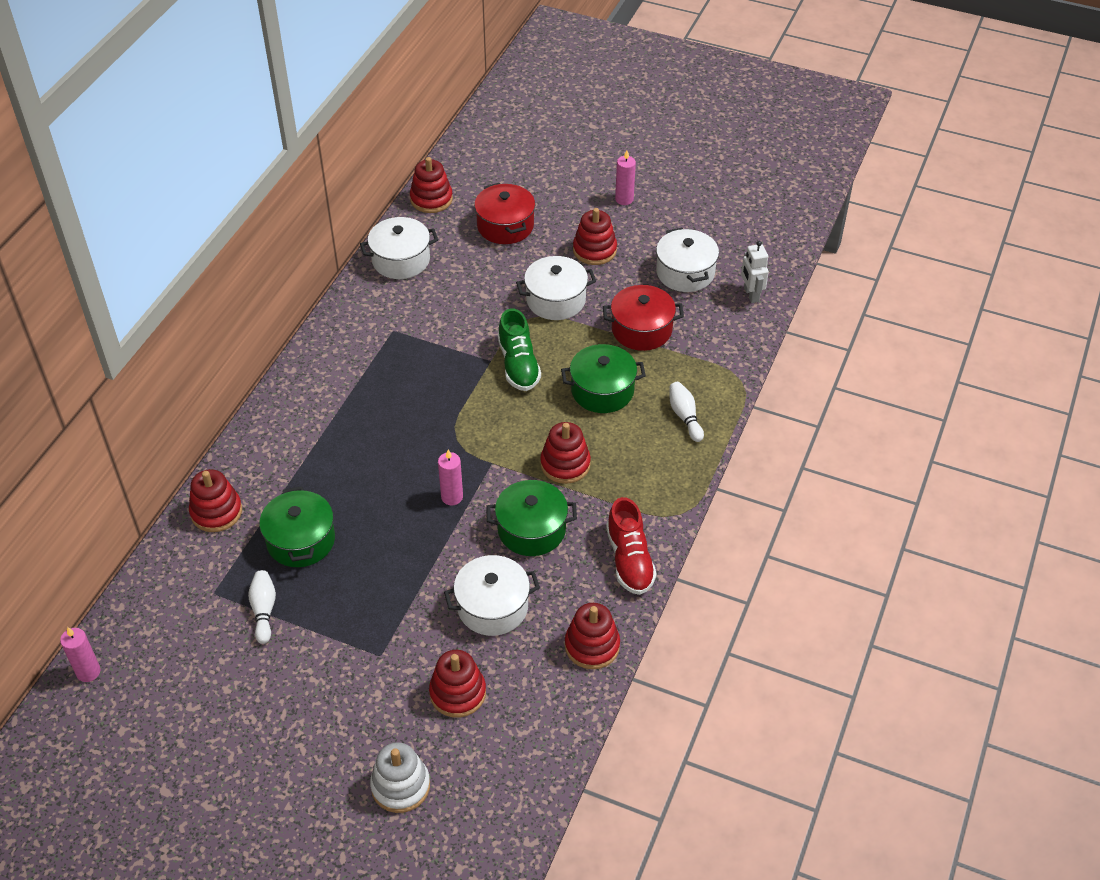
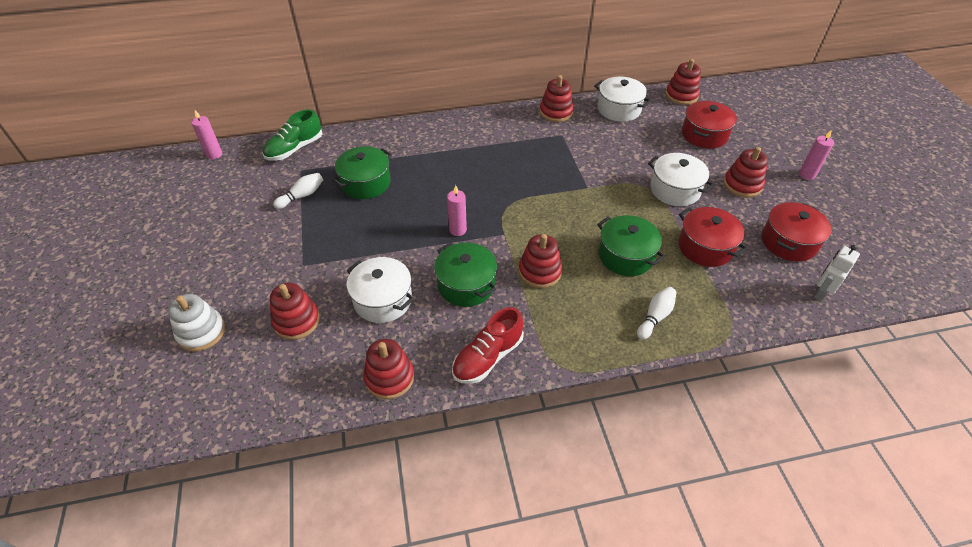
camera: 55 degrees right, 0 degrees up
(216, 512) = (359, 141): red stacking toy -> red stacking toy (556, 112)
(518, 365) = (599, 202): green shoe -> green shoe (295, 149)
(685, 272) = (788, 242): white pot -> red pot

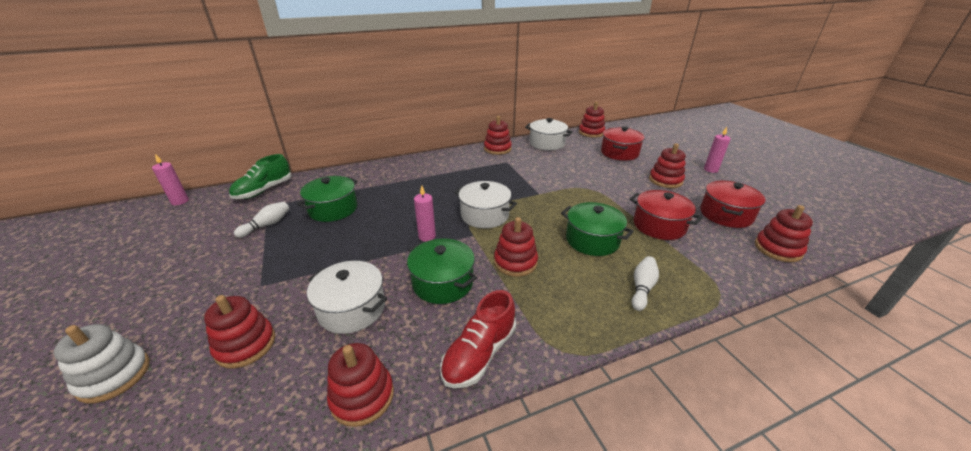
camera: 10 degrees left, 15 degrees down
(675, 190) = (613, 188): white pot -> white pot (484, 215)
(821, 293) = (777, 249): white robot -> red stacking toy

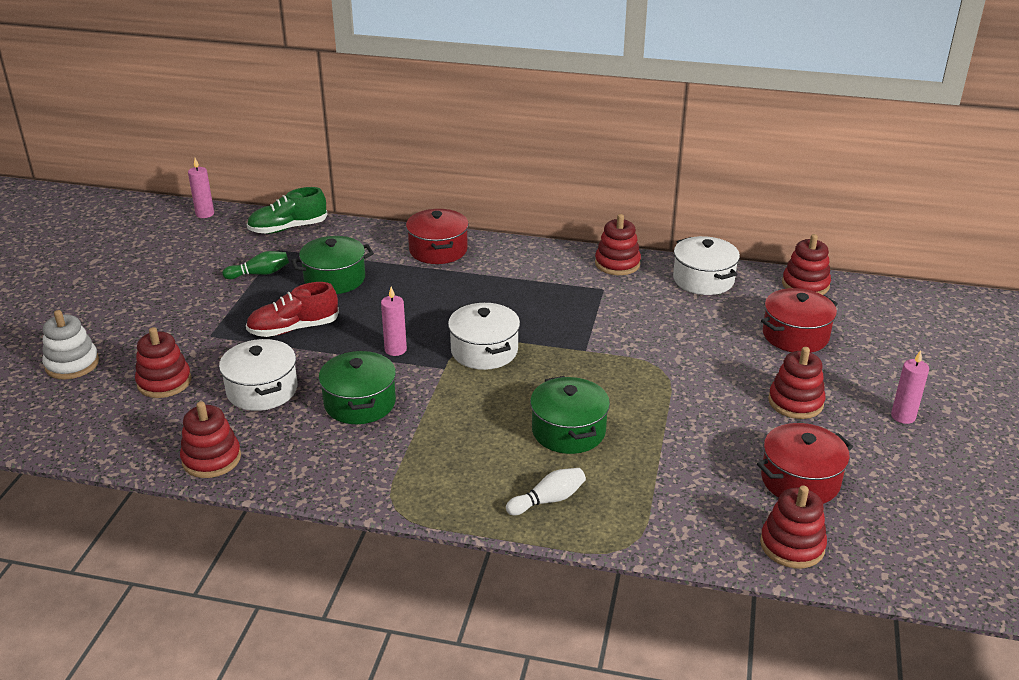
camera: 35 degrees right, 0 degrees up
(267, 225) = (259, 274): white bowling pin -> green bowling pin
(479, 353) = (325, 475): red shoe -> red shoe (293, 329)
(515, 262) = (452, 415): red stacking toy -> none
(659, 226) = (679, 452): red pot -> red pot (438, 250)

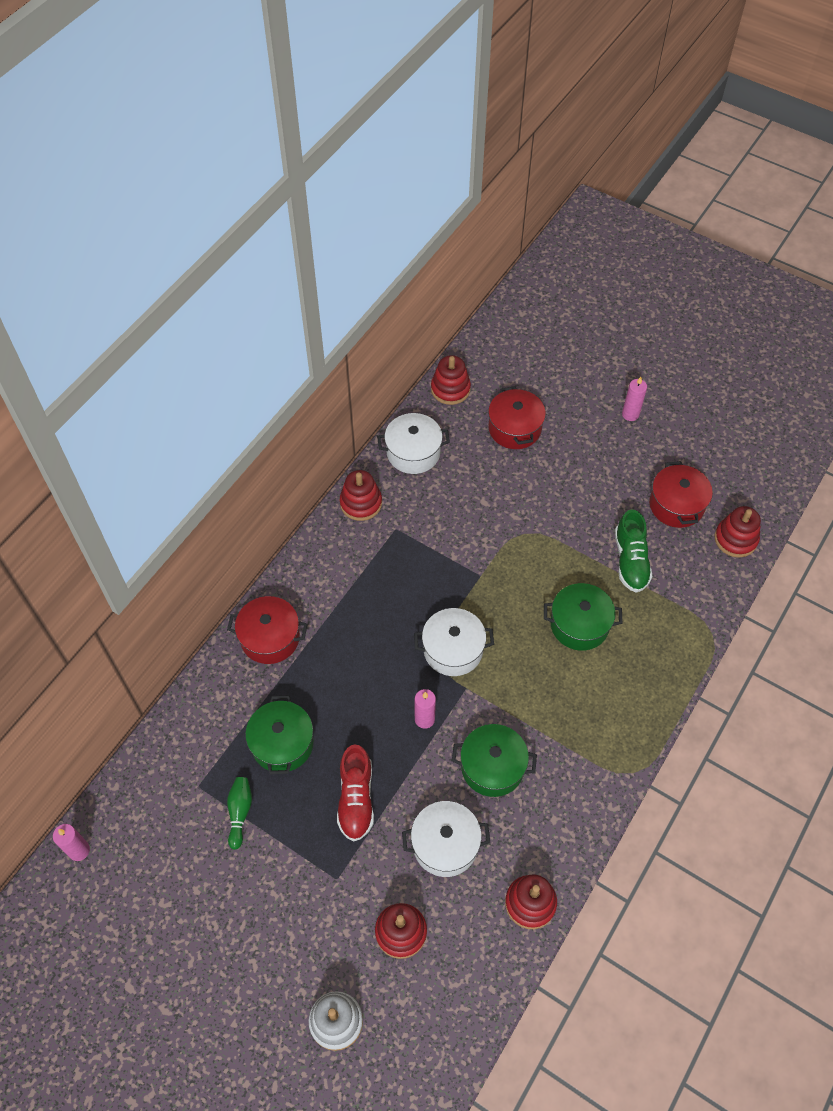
camera: 70 degrees left, 25 degrees up
(288, 228) = (157, 767): green shoe -> green shoe (630, 560)
(548, 500) = (653, 666): white bowling pin -> none
(795, 402) = (594, 467): red stacking toy -> none

